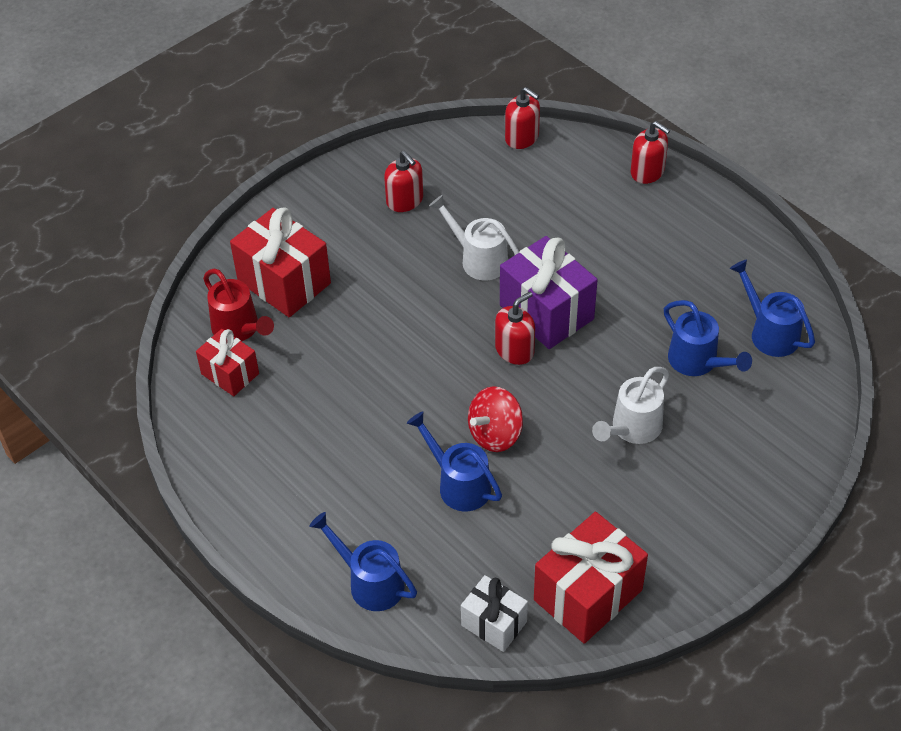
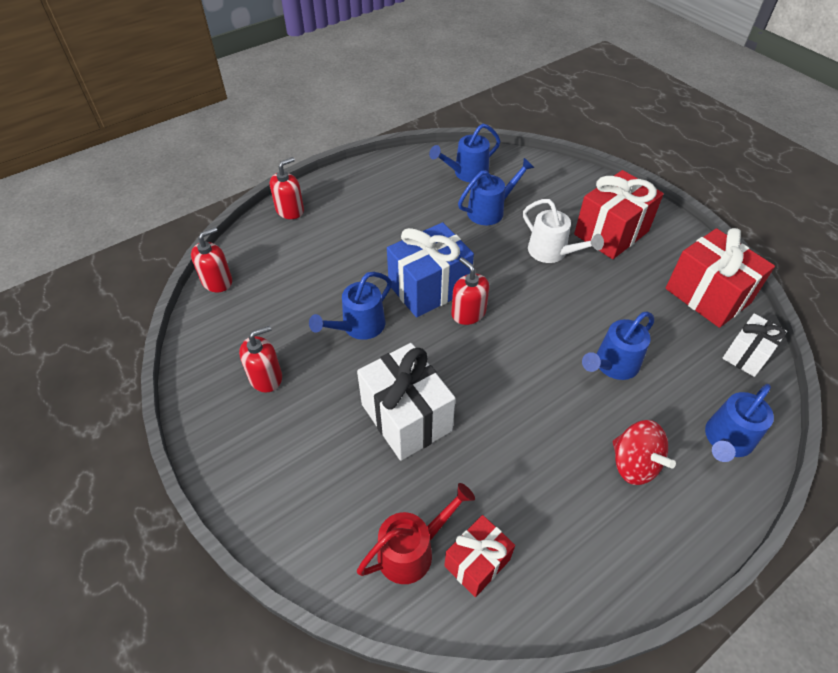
camera: 85 degrees left, 0 degrees up
(284, 282) = (351, 498): red gift -> red gift (611, 233)
(371, 310) = (406, 417): none -> white gift
(478, 259) = (358, 327): white watering can -> blue watering can
(495, 434) = (558, 335): red spinning top -> red spinning top (634, 464)
(546, 312) = (429, 288): purple gift -> blue gift

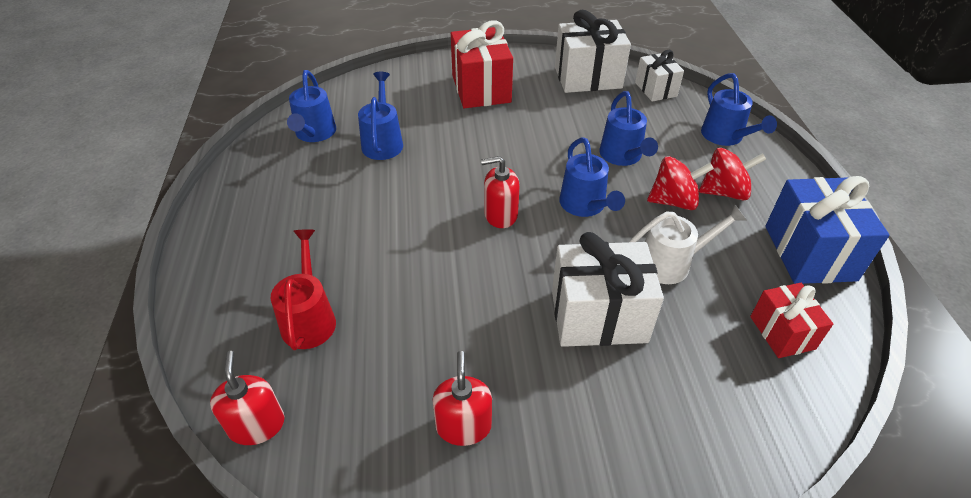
camera: 60 degrees left, 5 degrees down
(290, 210) = (208, 298): red soap dispenser -> none
(358, 327) = (453, 307): blue watering can -> blue watering can (585, 206)
(413, 550) = (753, 375): red watering can -> red watering can (309, 317)
(429, 288) = (445, 228): blue gift -> blue gift (809, 253)
(552, 253) = (473, 130): white watering can -> white watering can (672, 263)
(584, 425) = (673, 201): none -> red spinning top
(707, 296) = (588, 77): red gift -> white gift

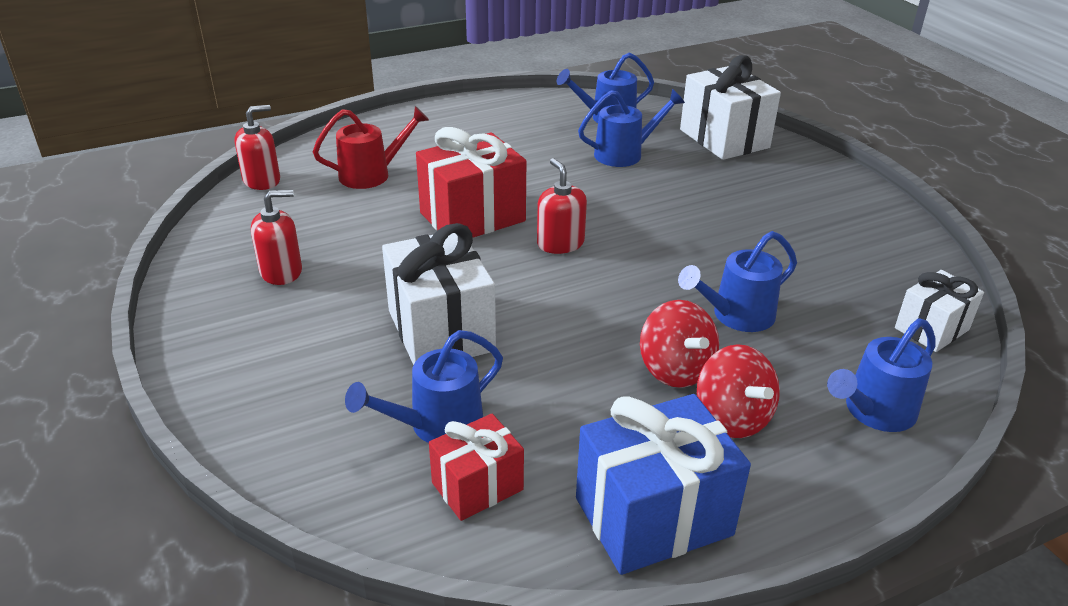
camera: 70 degrees right, 10 degrees down
(481, 89) = (778, 190): red gift -> red gift (472, 217)
(585, 206) = (614, 298): blue watering can -> blue watering can (436, 426)
(588, 77) = (893, 264): white gift -> white gift (724, 139)
(672, 263) = (554, 378): white watering can -> none

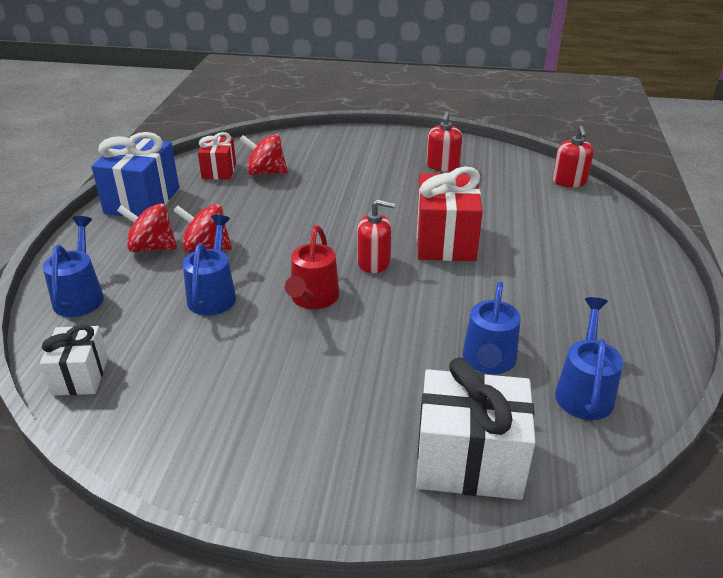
camera: 125 degrees right, 0 degrees up
(372, 174) = (547, 221): red watering can -> red watering can (313, 299)
(436, 426) = (265, 172): blue watering can -> red spinning top
(441, 331) = (332, 193): white gift -> none

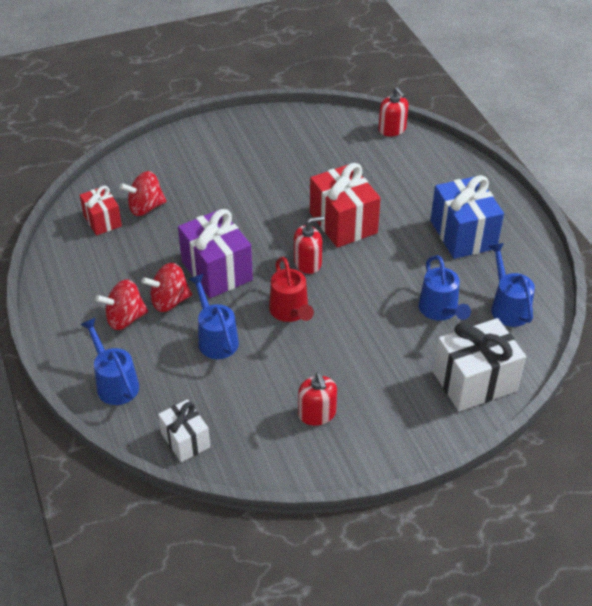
camera: 30 degrees left, 10 degrees up
(142, 201) = (67, 277): blue gift -> blue gift (463, 234)
(276, 239) = (217, 271): none -> purple gift
(442, 166) = (286, 147): red soap dispenser -> red soap dispenser (317, 414)

